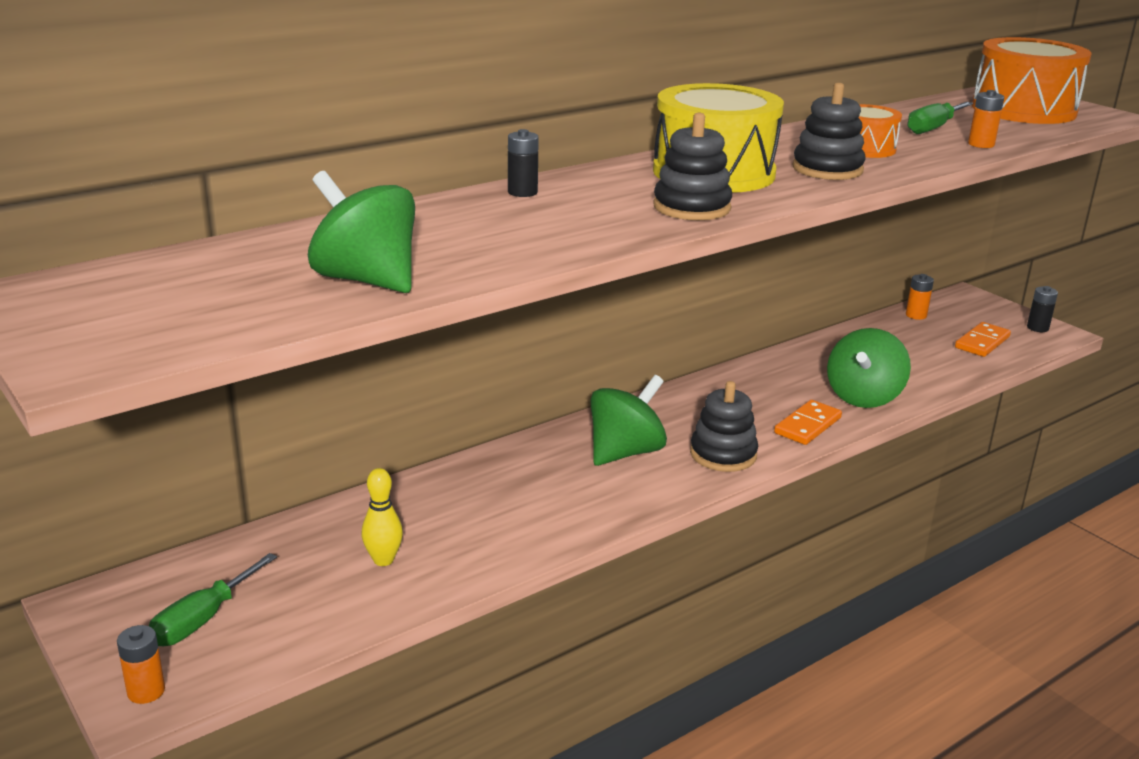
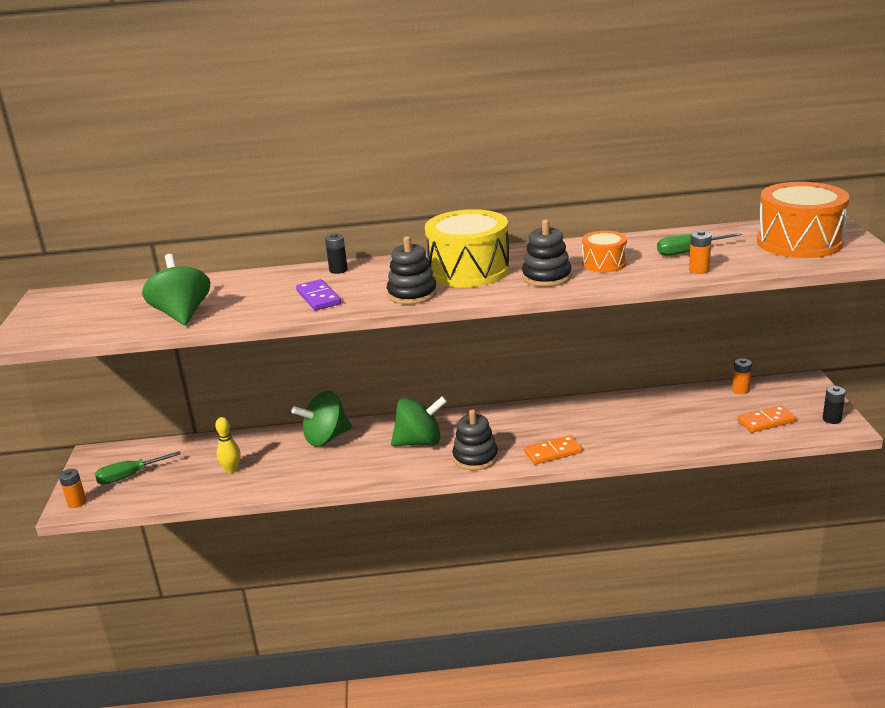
camera: 35 degrees right, 0 degrees up
(559, 228) = (318, 297): none -> purple domino
(863, 397) = (617, 442): green spinning top -> green spinning top (326, 438)

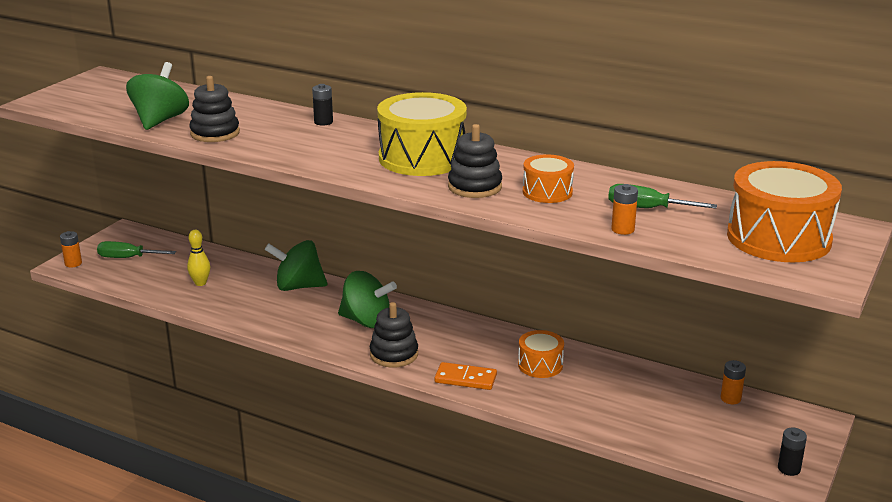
camera: 30 degrees right, 0 degrees up
(318, 297) = (270, 140): purple domino -> none
(412, 294) = (342, 163): black stacking toy -> black stacking toy (215, 133)
(591, 420) = (540, 365): none -> orange drum
(766, 421) = (713, 440): orange domino -> none

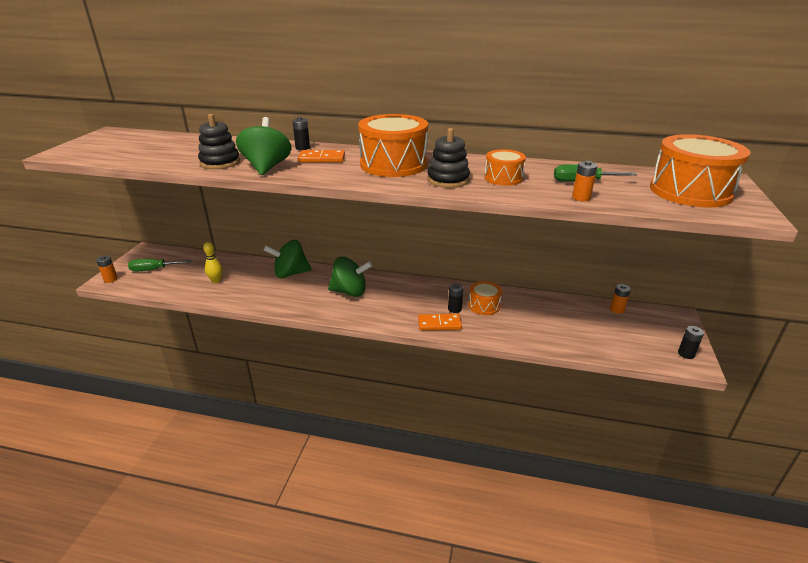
camera: 15 degrees left, 5 degrees up
(160, 120) = (170, 158): green spinning top -> green spinning top (267, 167)
(338, 140) = (322, 158): none -> orange domino
(394, 354) = (380, 313): black stacking toy -> none
(422, 158) = (393, 164): yellow drum -> orange drum
(496, 363) = (454, 309): none -> black battery

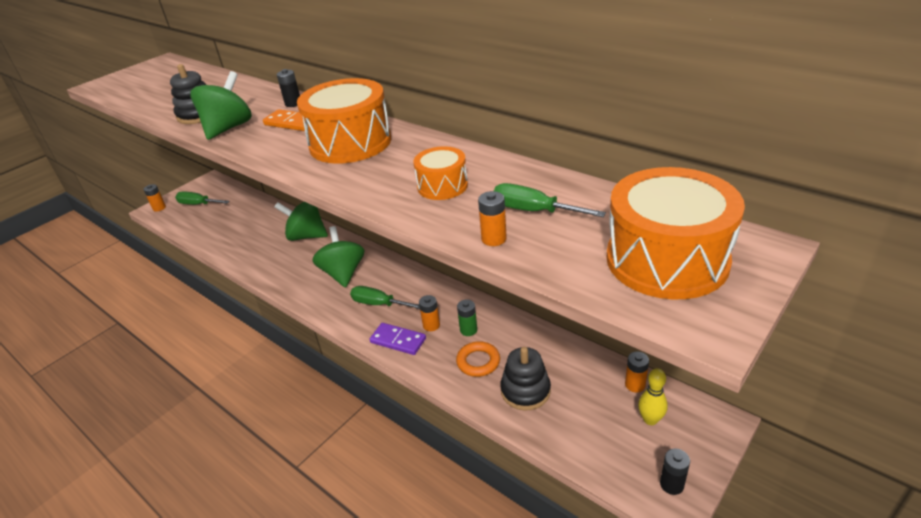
camera: 30 degrees right, 5 degrees up
(216, 281) = (237, 229): yellow bowling pin -> yellow bowling pin (650, 419)
(350, 292) = (343, 273): green spinning top -> green spinning top turned 135 degrees counterclockwise
(400, 305) = (379, 304): none -> green screwdriver
(439, 324) = (398, 340): orange domino -> purple domino
(448, 180) = (376, 178): black stacking toy -> black stacking toy (525, 391)
(454, 309) = (431, 325): black battery -> orange battery
(484, 305) = (468, 330): orange drum -> green battery
(509, 322) = (478, 362): none -> orange ring

